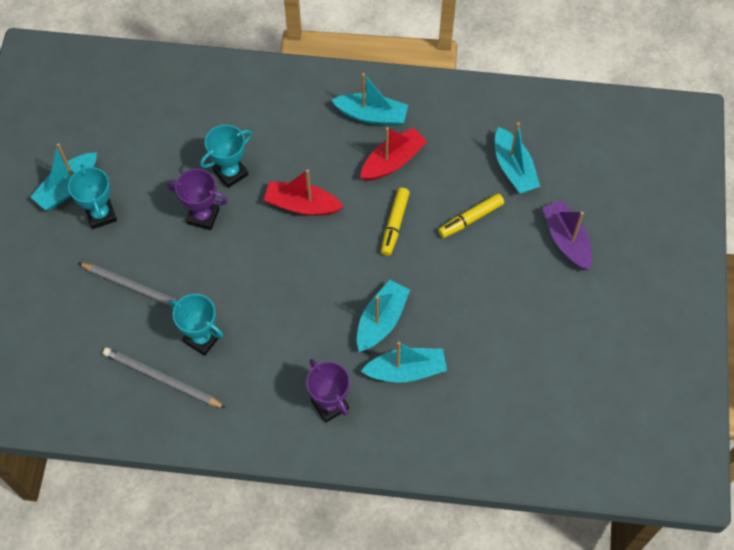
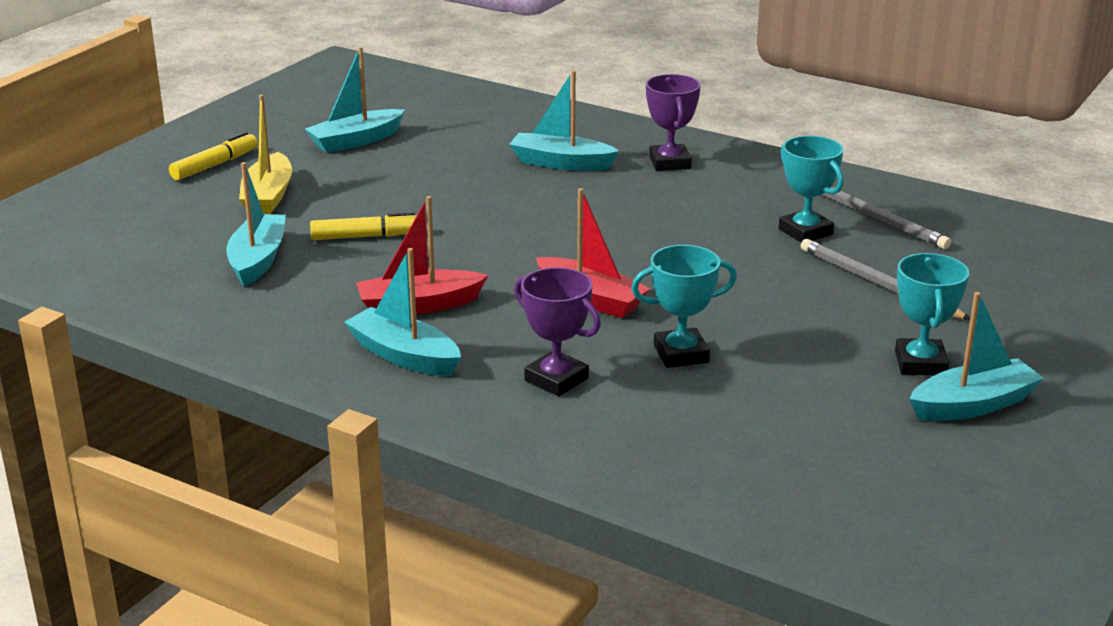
camera: 155 degrees left, 35 degrees down
(203, 216) = (750, 324): purple trophy -> purple trophy (556, 379)
(381, 321) = (560, 196): turquoise boat -> turquoise boat (356, 141)
(394, 224) = (473, 255): yellow marker -> yellow marker (214, 165)
(566, 240) = (268, 197): purple boat -> yellow boat

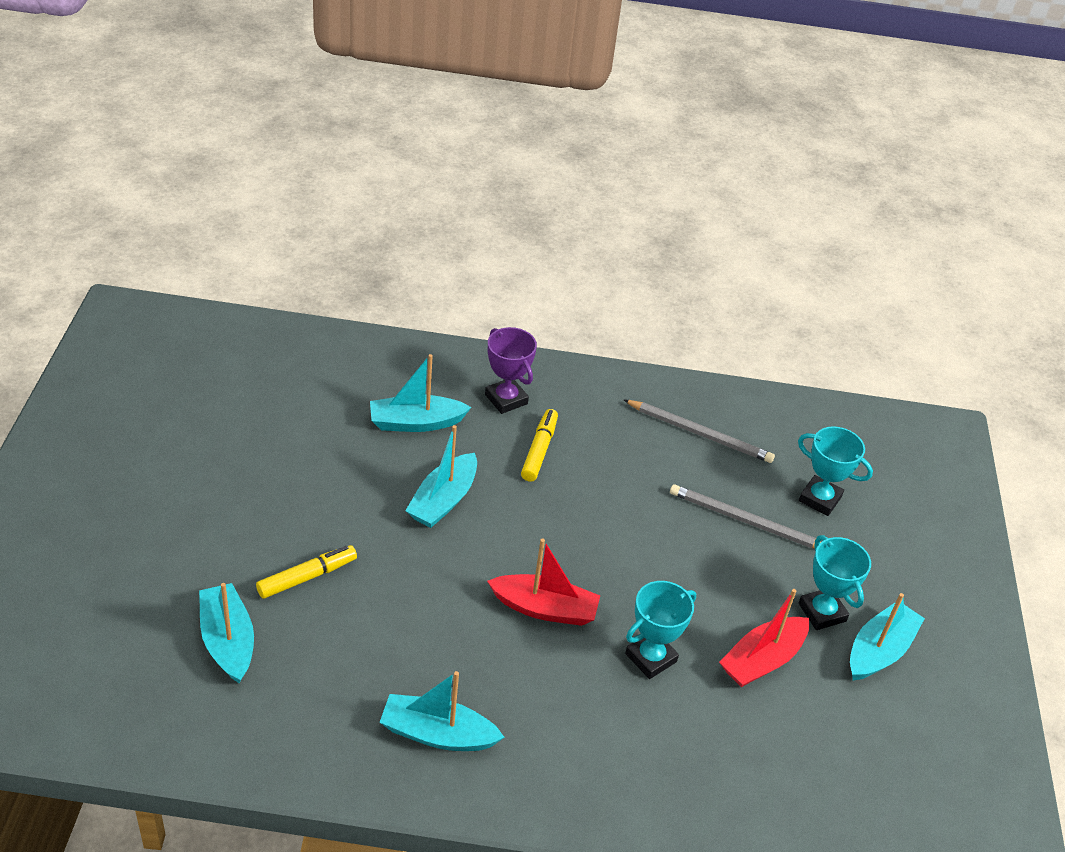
camera: 30 degrees left, 15 degrees up
(214, 165) = (95, 508): yellow marker -> yellow marker (539, 450)
(268, 197) = (179, 543): yellow boat -> none
(356, 141) = (211, 435): turquoise boat -> turquoise boat (443, 500)
(419, 305) = (410, 661): red boat -> red boat (762, 660)
(556, 379) = (575, 723): purple trophy -> none
(805, 232) = (660, 468): turquoise trophy -> turquoise trophy (819, 499)

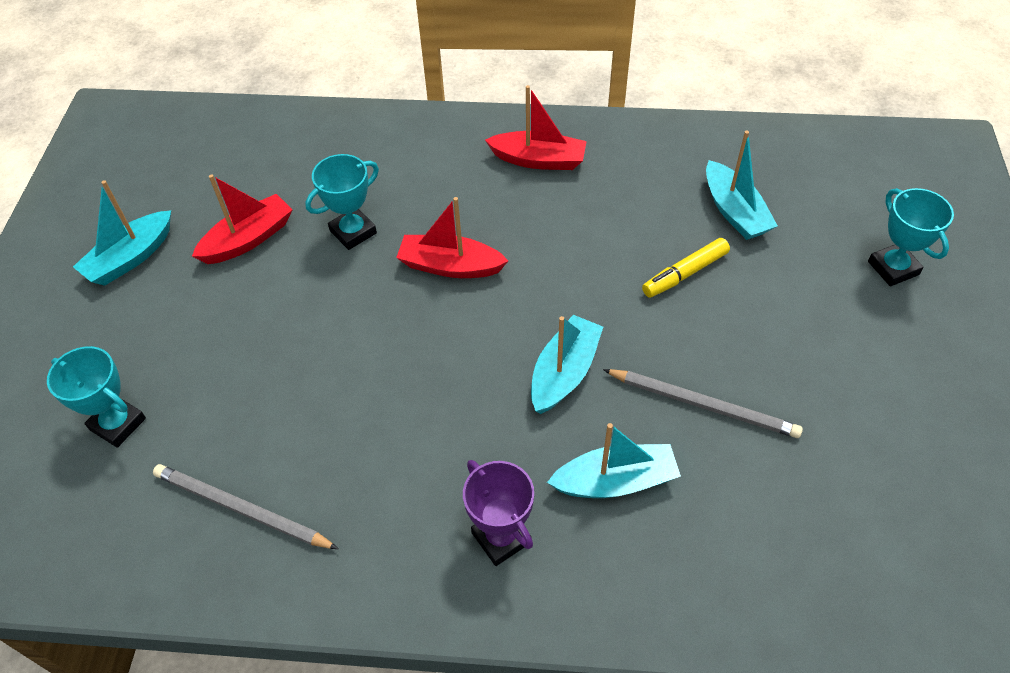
camera: 175 degrees left, 10 degrees up
(438, 734) = (538, 160): turquoise boat -> red boat
(539, 450) = (456, 456): yellow marker -> none
(746, 521) = (219, 384): grey pencil -> grey pencil (703, 405)
(822, 612) = (172, 289): turquoise trophy -> turquoise trophy (893, 268)

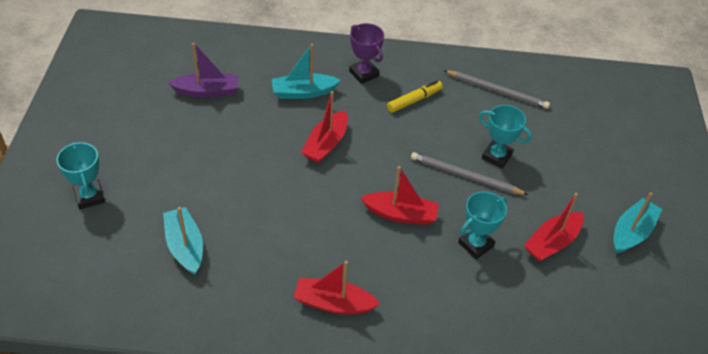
camera: 175 degrees right, 5 degrees down
(118, 424) = (582, 131): turquoise trophy -> turquoise trophy (496, 156)
(564, 373) = (326, 144): turquoise boat -> red boat
(685, 273) = (236, 200): yellow marker -> yellow marker (414, 100)
(703, 405) = (246, 123): grey pencil -> grey pencil (465, 176)
(795, 472) = (207, 91): none -> purple boat

